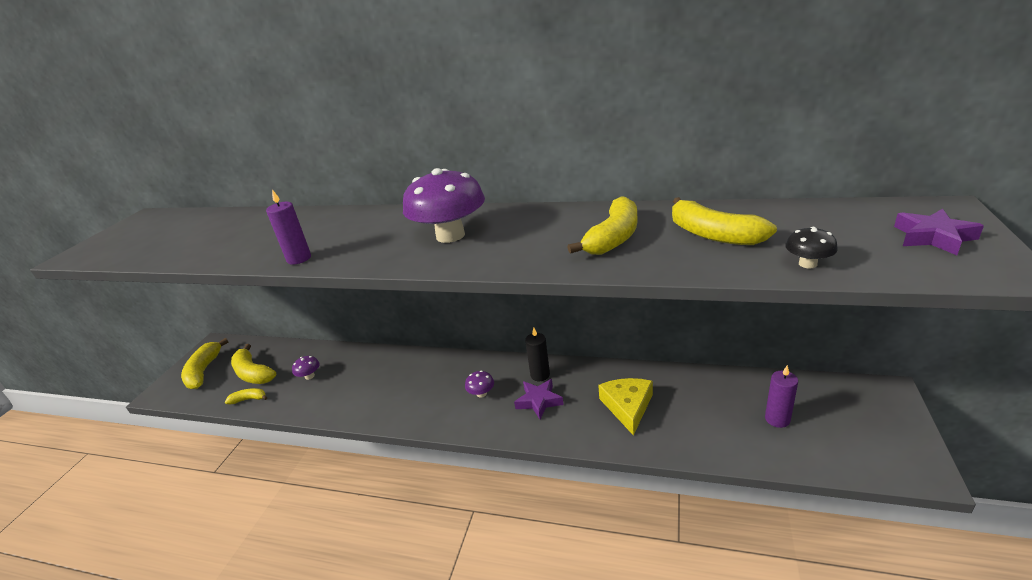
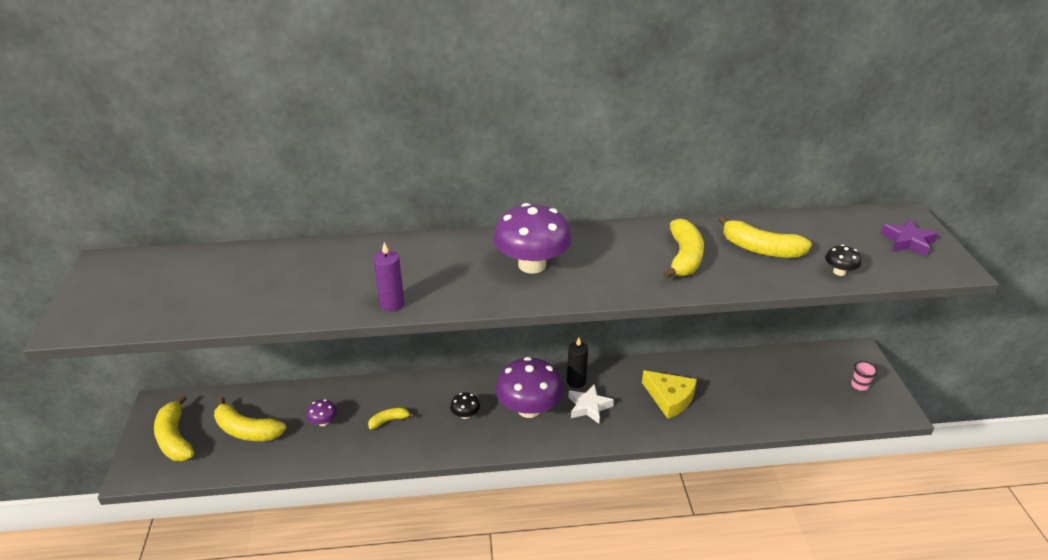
camera: 25 degrees left, 5 degrees up
(249, 399) = (266, 459): yellow banana -> yellow banana (389, 421)
(422, 389) = (465, 415): none -> black mushroom
(481, 393) = (529, 409): purple mushroom -> purple mushroom, size x2.27
(539, 401) = (589, 407): purple star -> white star
(627, 407) = (670, 398): yellow cheese -> yellow cheese turned 150 degrees clockwise
(777, 419) = (790, 388): purple candle -> none
(874, 430) = (859, 385): none -> pink cup

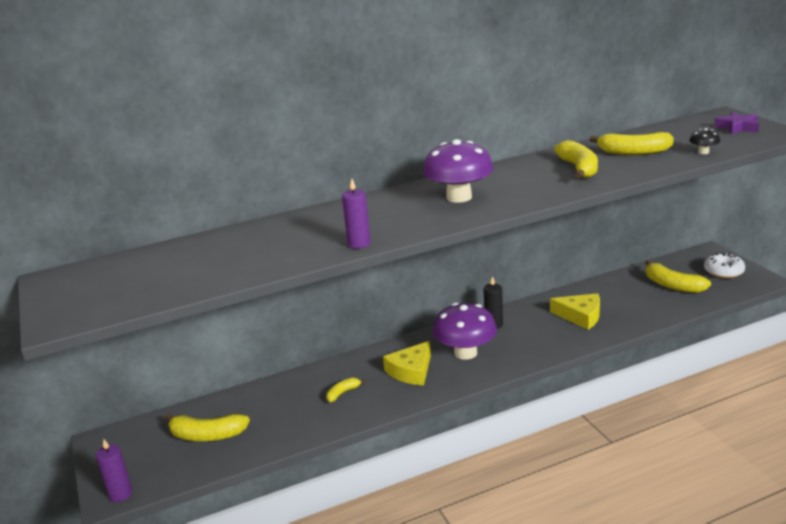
camera: 15 degrees left, 10 degrees down
(144, 472) = (120, 494): none -> purple candle
(175, 438) = (136, 460): yellow banana -> yellow banana (673, 285)
(323, 422) = (280, 410): purple mushroom -> none
(465, 415) = (411, 371): black mushroom -> yellow cheese
(589, 407) = (516, 338): white star -> none
(859, 385) = (723, 271): pink cup -> white donut

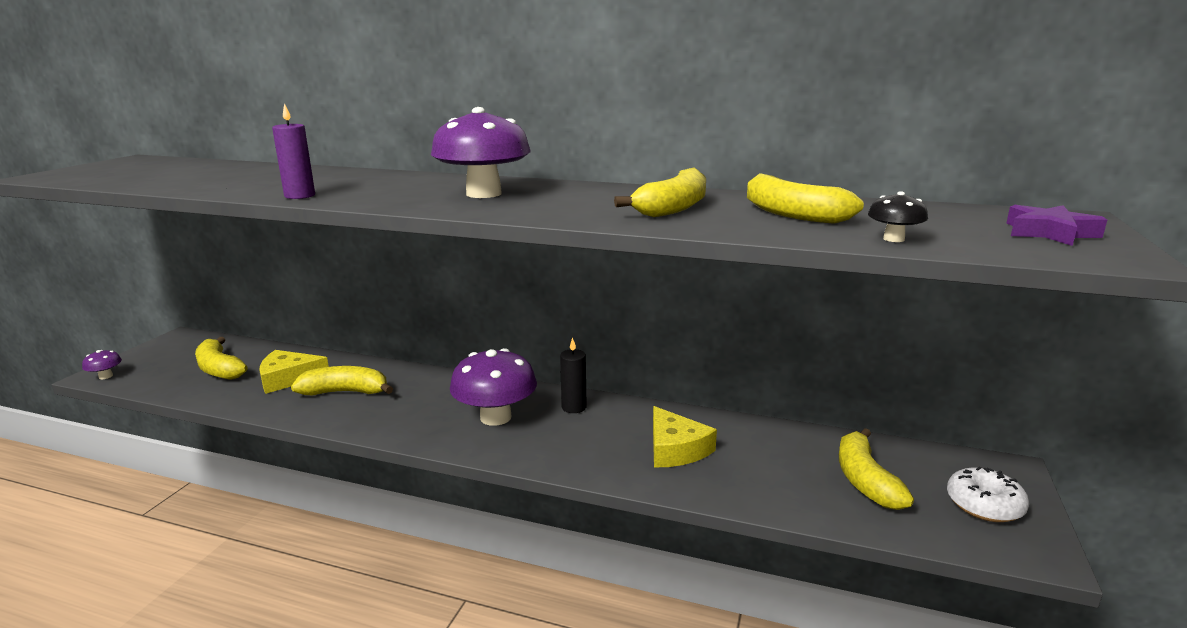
camera: 40 degrees right, 5 degrees down
(120, 494) = (106, 376): purple candle -> purple mushroom
(343, 393) = (345, 392): yellow banana -> yellow banana, size x1.85
(411, 371) = (423, 406): yellow cheese -> yellow cheese (288, 378)

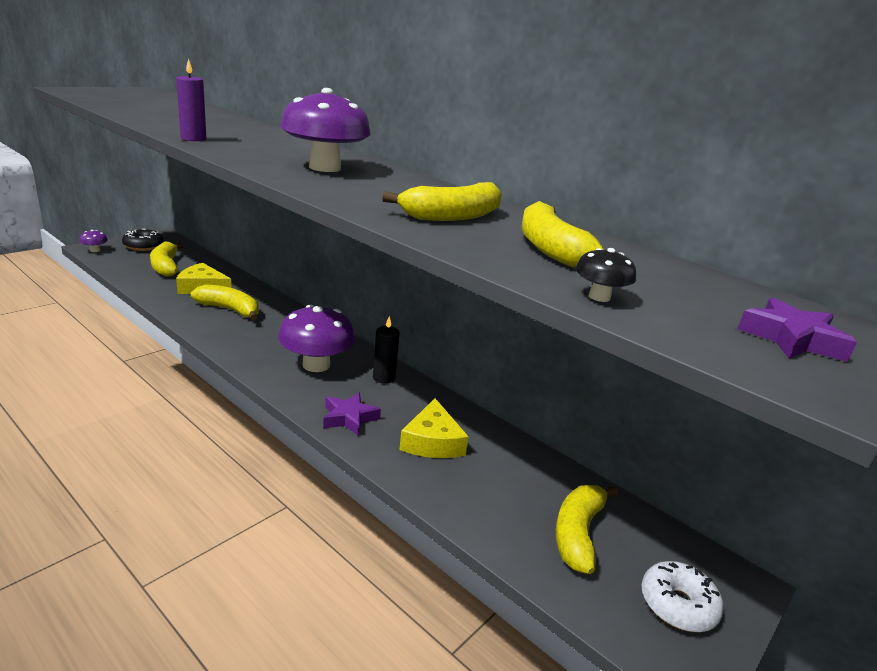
camera: 20 degrees right, 5 degrees up
(166, 355) = (143, 246): none -> black donut
(579, 456) = (349, 418): none -> purple star

